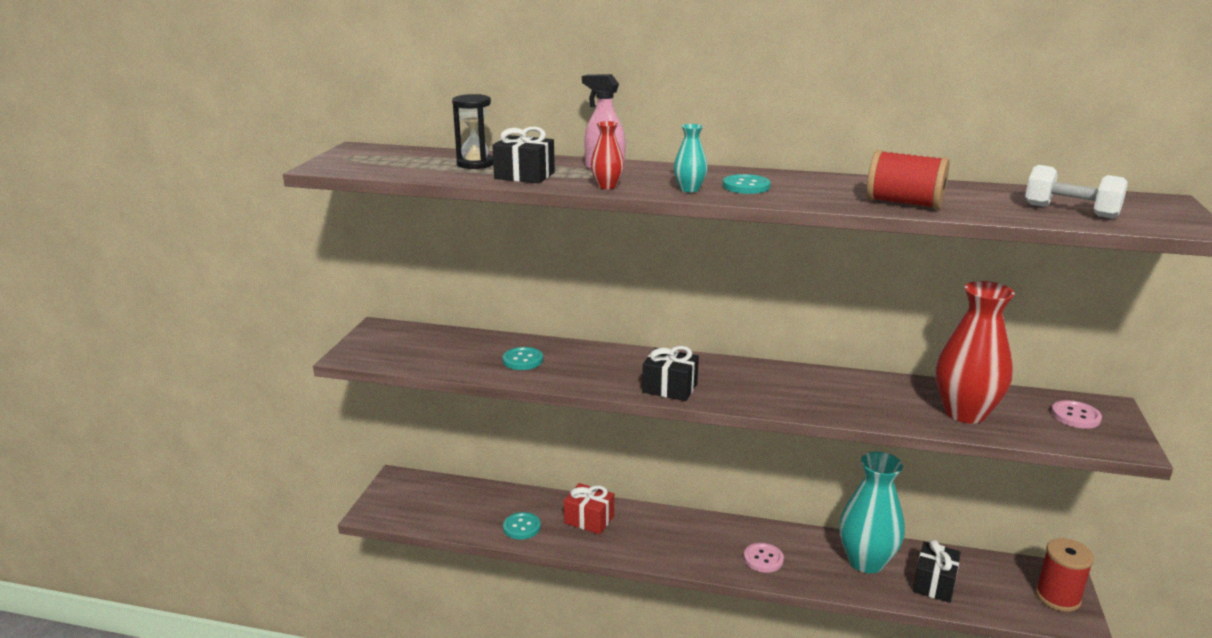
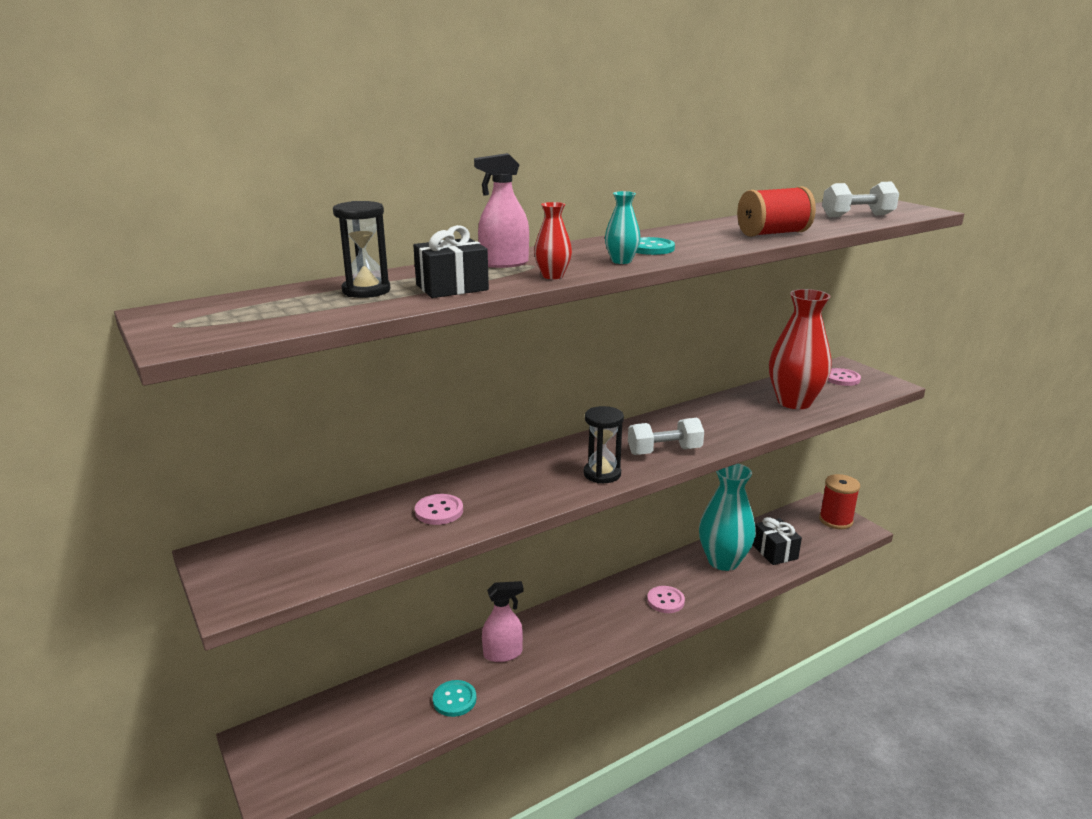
camera: 45 degrees left, 0 degrees up
(523, 360) = (439, 511): turquoise button -> pink button
(589, 519) = (503, 654): red gift -> pink spray bottle
(669, 388) = (602, 474): black gift -> black hourglass
(751, 395) = (664, 451): none -> white dumbbell

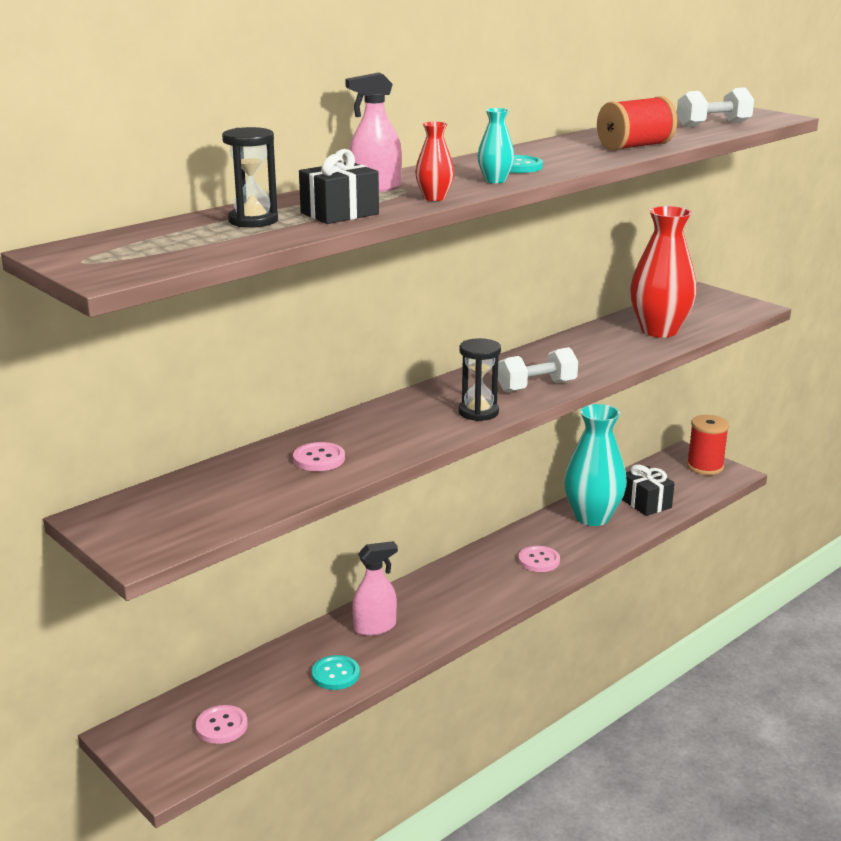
camera: 10 degrees left, 0 degrees up
(841, 378) = (703, 304): pink button -> pink button (221, 726)

